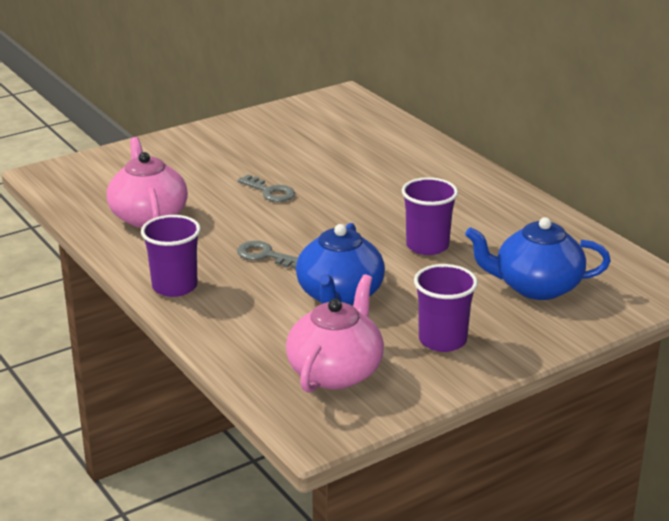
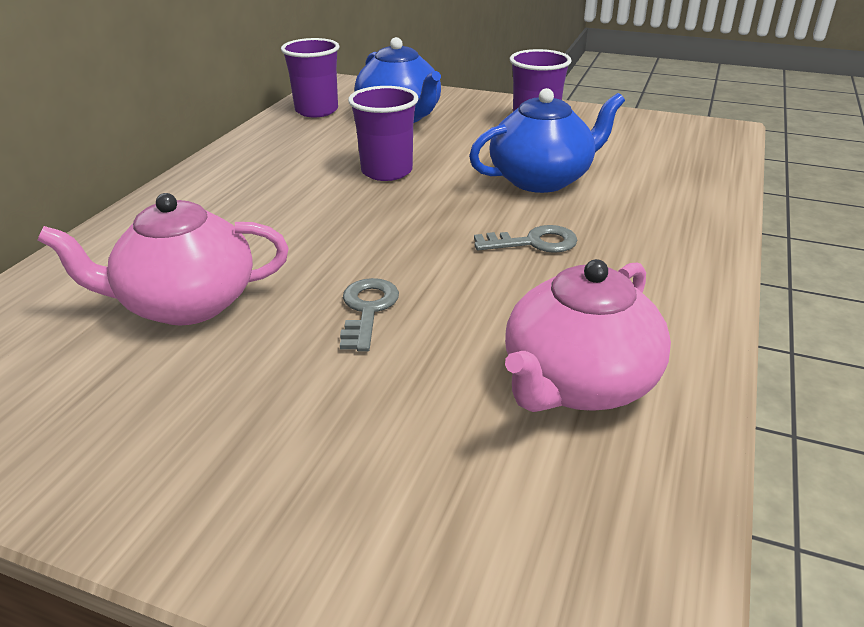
camera: 125 degrees left, 5 degrees up
(174, 286) = (685, 267): purple cup -> purple cup (316, 111)
(265, 255) = (533, 242): grey key -> grey key turned 90 degrees counterclockwise
(336, 372) = (647, 145): pink teapot -> pink teapot (186, 304)

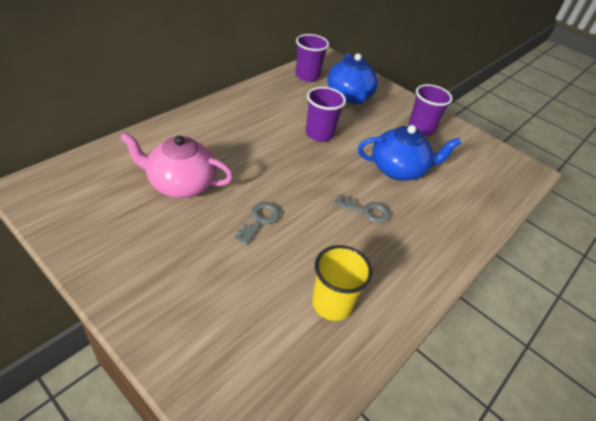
camera: 15 degrees right, 10 degrees up
(577, 383) = (332, 304): pink teapot -> yellow cup

